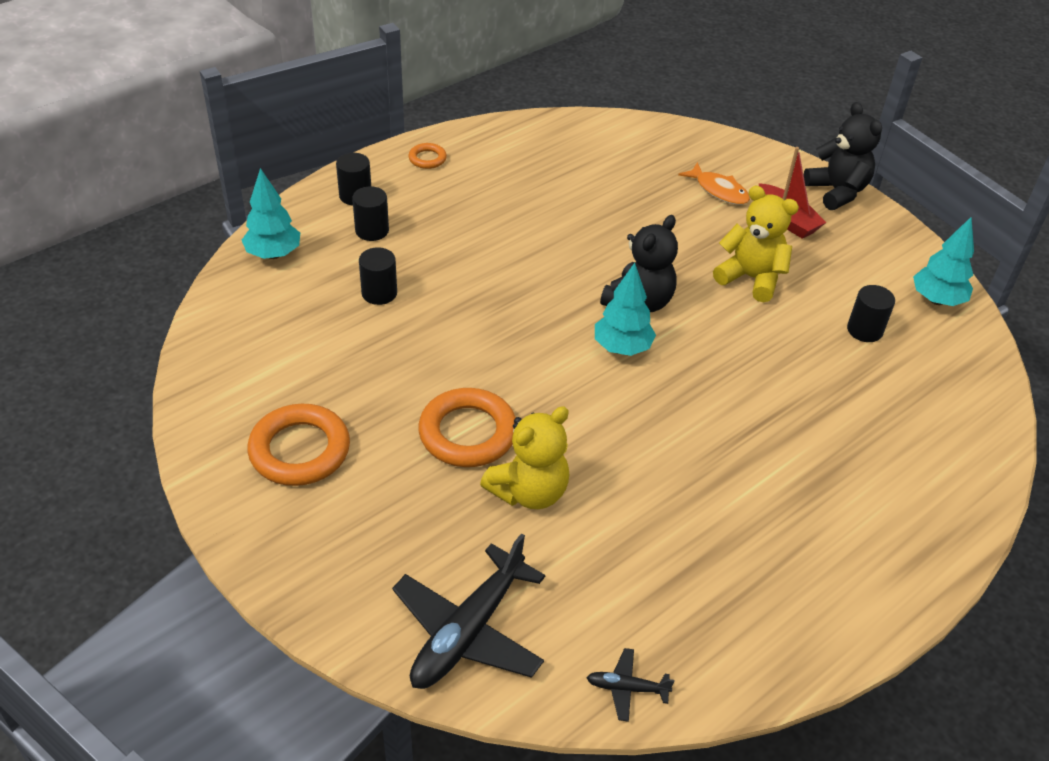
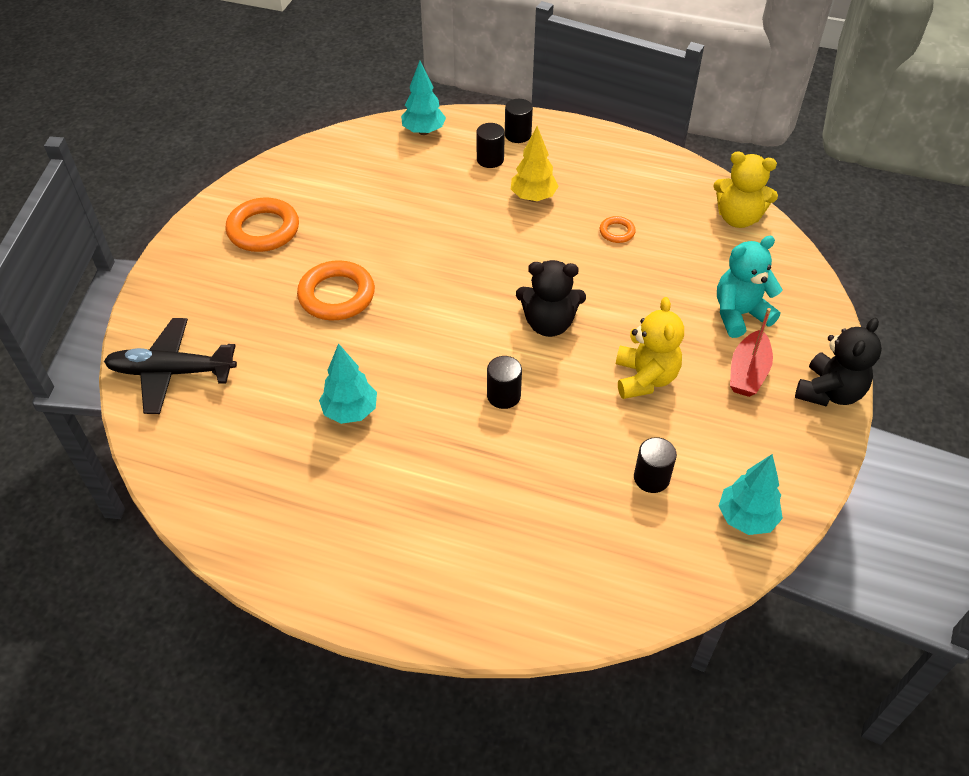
camera: 60 degrees right, 5 degrees up
(379, 293) = (431, 193): black cylinder -> black cylinder (503, 396)
(427, 159) = (595, 146): orange ring -> orange ring (617, 232)
(458, 230) = (533, 197): none -> yellow tree
(529, 491) = (307, 349): yellow teddy bear -> yellow teddy bear (738, 218)
(622, 348) = (488, 336): turquoise tree -> turquoise tree (350, 412)
(626, 688) = (173, 470): black plane -> none
(719, 190) = (739, 314): orange fish -> turquoise teddy bear

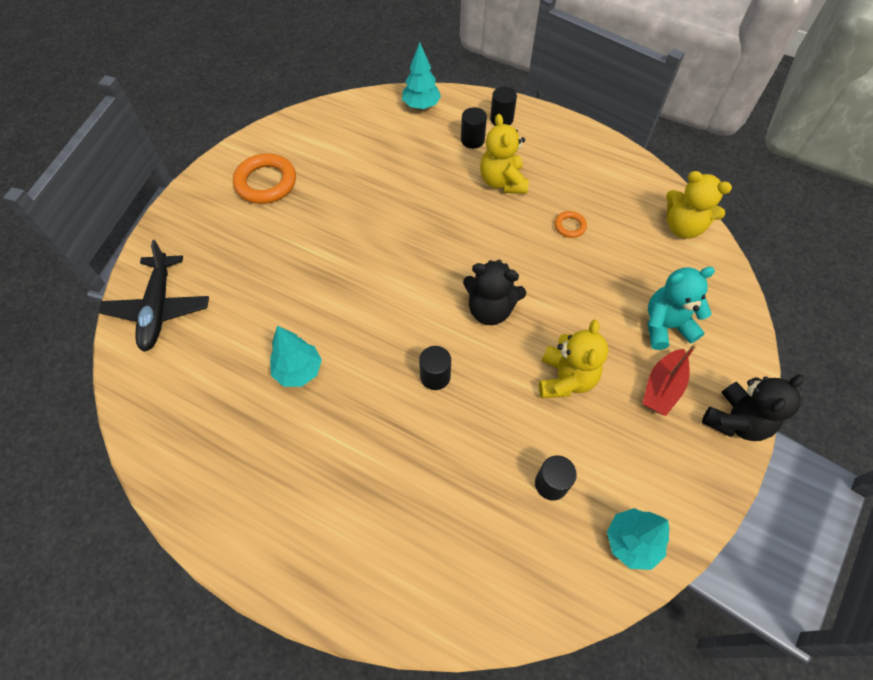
camera: 10 degrees right, 10 degrees up
(171, 372) = (159, 309): black plane -> black plane turned 105 degrees counterclockwise
(336, 295) = (312, 254): orange ring -> none
(533, 197) = (502, 182): yellow tree -> yellow teddy bear

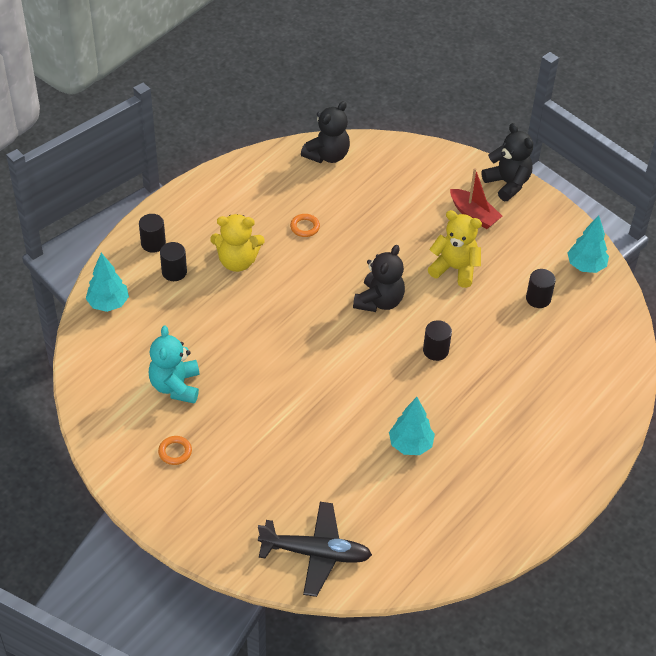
camera: 80 degrees left, 10 degrees down
(266, 182) = (175, 452): orange ring -> orange ring, size x0.49
(666, 326) = (421, 196): turquoise teddy bear -> turquoise teddy bear (175, 386)
(683, 227) = (327, 155): yellow teddy bear -> black teddy bear

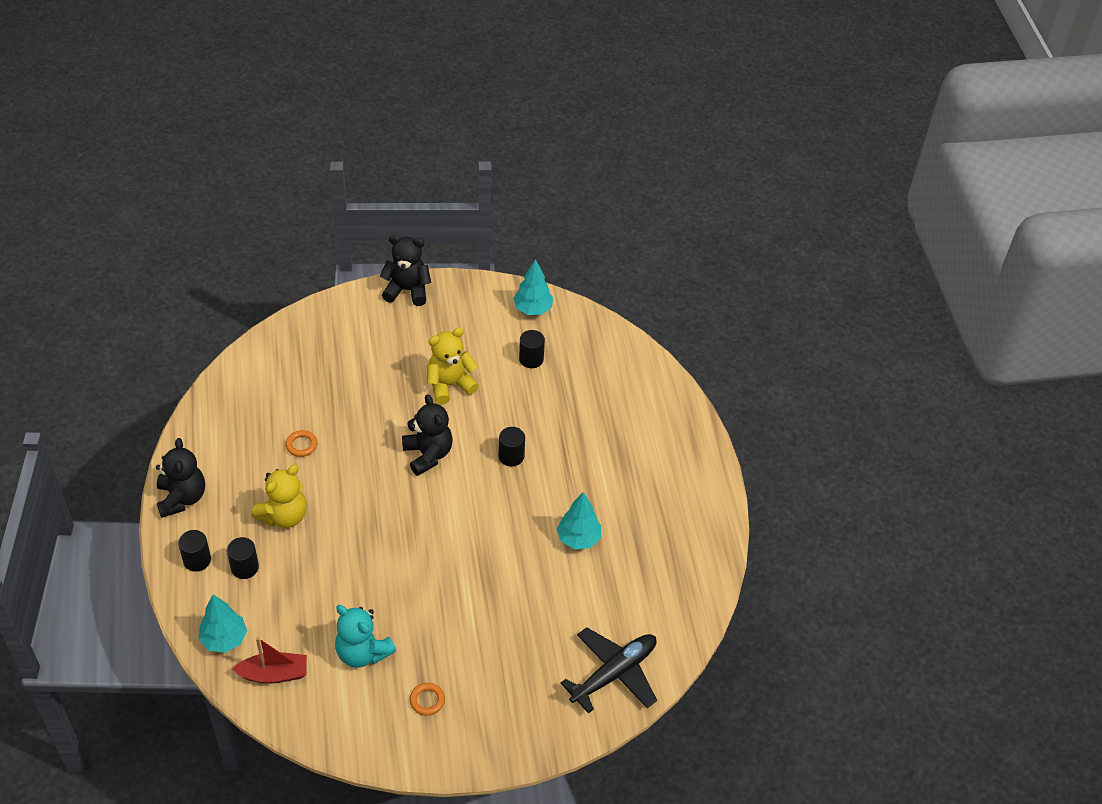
camera: 50 degrees left, 0 degrees up
(327, 155) = (246, 374): black teddy bear -> black teddy bear (182, 498)
(473, 215) = (413, 333): red boat -> red boat (274, 674)

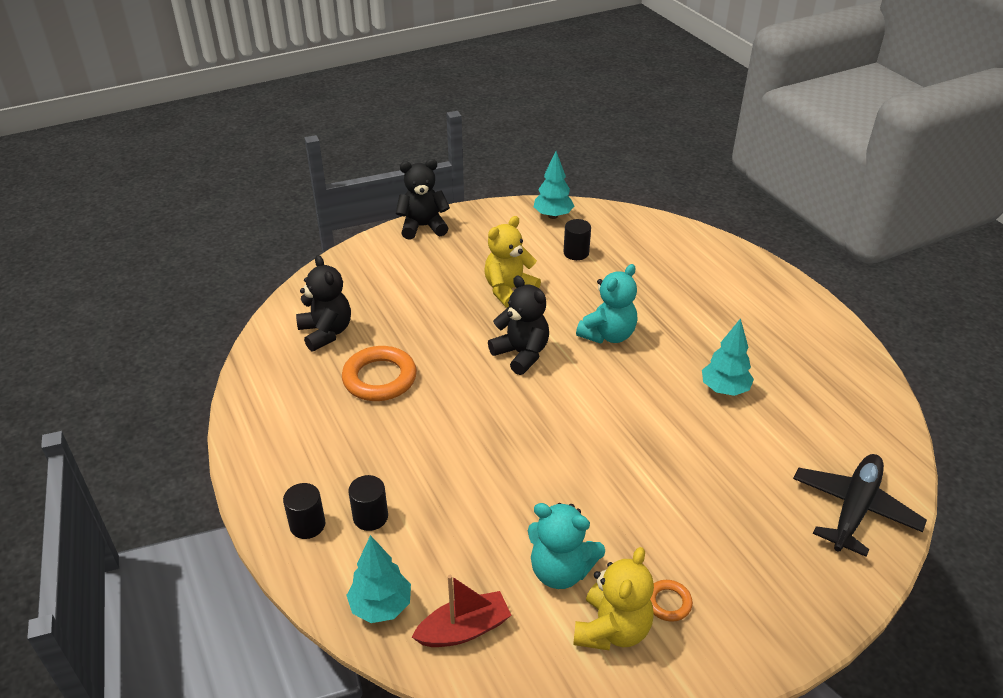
camera: 15 degrees left, 10 degrees down
(182, 498) = (262, 464): black teddy bear -> black teddy bear (326, 333)
(284, 516) = (392, 451): yellow teddy bear -> yellow teddy bear (612, 629)
(301, 445) = (379, 378): orange ring -> orange ring, size x2.03
(511, 456) = (608, 335): black cylinder -> turquoise teddy bear

